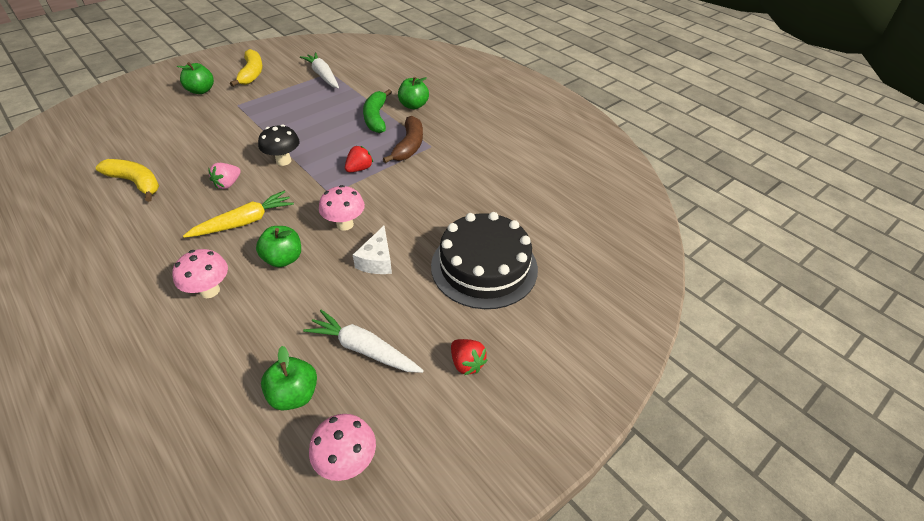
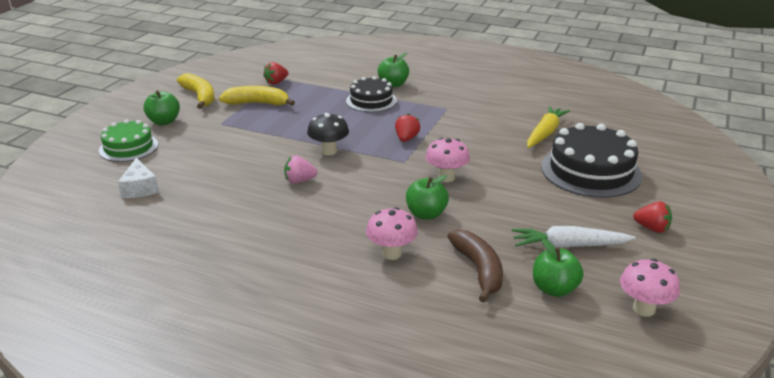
camera: 25 degrees left, 15 degrees down
(136, 183) = (203, 205): yellow banana -> yellow banana (257, 103)
(151, 108) = (128, 147): none -> green cake
(228, 184) = (299, 181): pink strawberry -> pink strawberry turned 75 degrees clockwise
(244, 222) = (355, 201): yellow carrot -> yellow carrot (545, 133)
(323, 75) = (276, 82): white carrot -> red strawberry
(376, 118) = (371, 101): green banana -> black cake
(377, 260) = (505, 192): white cheese -> white cheese (140, 188)
(409, 146) = (428, 113): brown banana -> brown banana (479, 270)

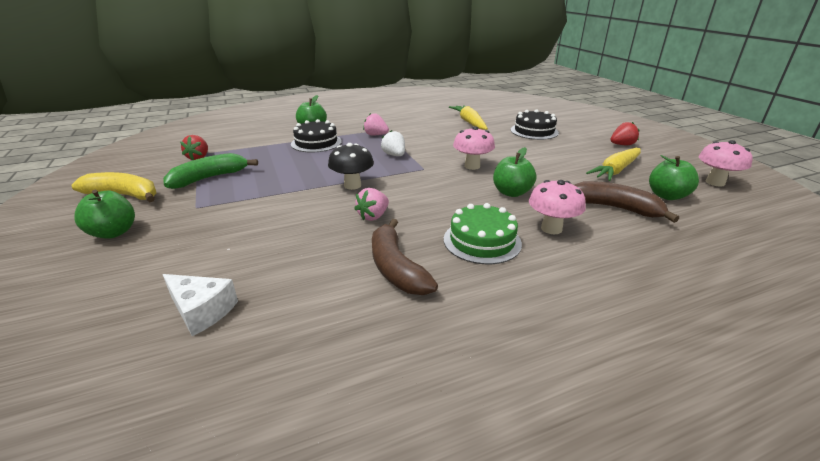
camera: 45 degrees left, 0 degrees up
(128, 147) = (102, 278): green cake -> green cake (482, 241)
(251, 219) = (396, 268): none -> brown banana
(257, 103) = (209, 178): yellow banana -> green banana
(406, 139) = (394, 155): red strawberry -> white strawberry
(430, 112) = (376, 135): none -> pink strawberry
(569, 246) = (616, 170): white carrot -> yellow carrot
(591, 171) = (534, 131): black cake -> black cake, size x0.61

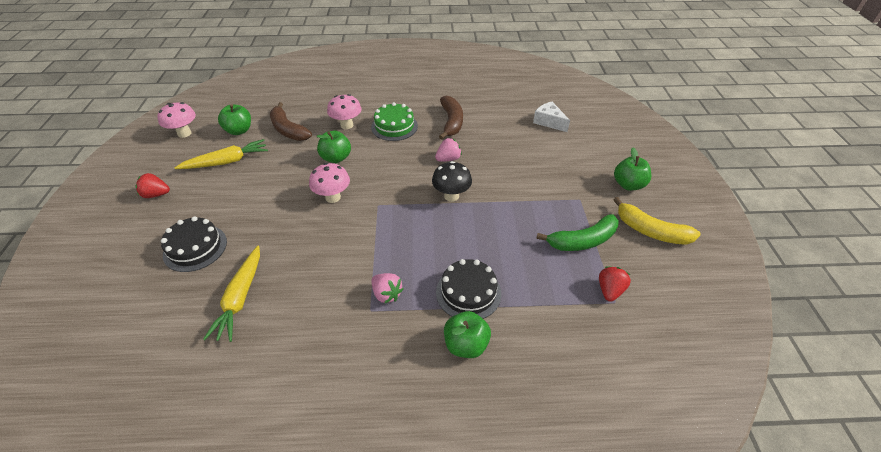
camera: 160 degrees left, 15 degrees up
(394, 155) = (391, 236): white strawberry -> none

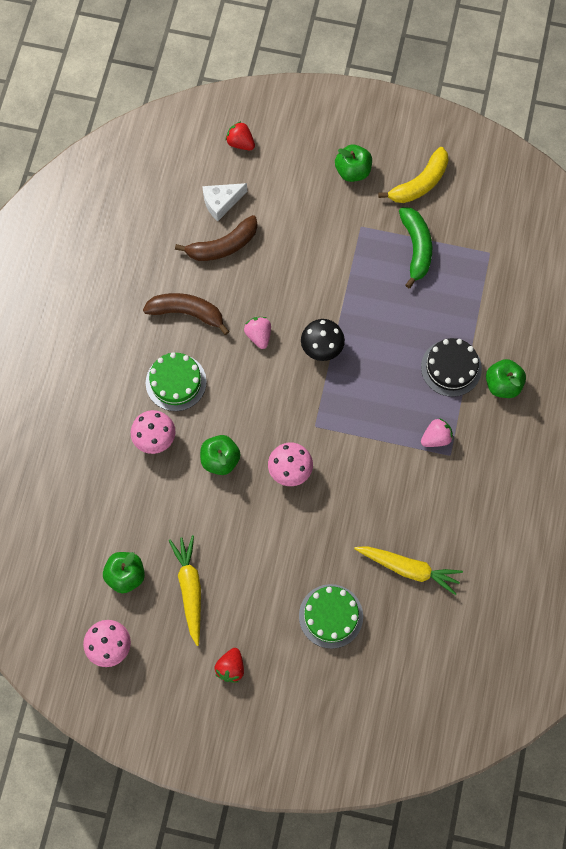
camera: 75 degrees left, 25 degrees up
(195, 248) = (331, 616): black cake -> green cake
(288, 130) = (143, 513): brown banana -> brown banana (223, 246)
(609, 290) = (477, 251): red strawberry -> red strawberry (240, 143)

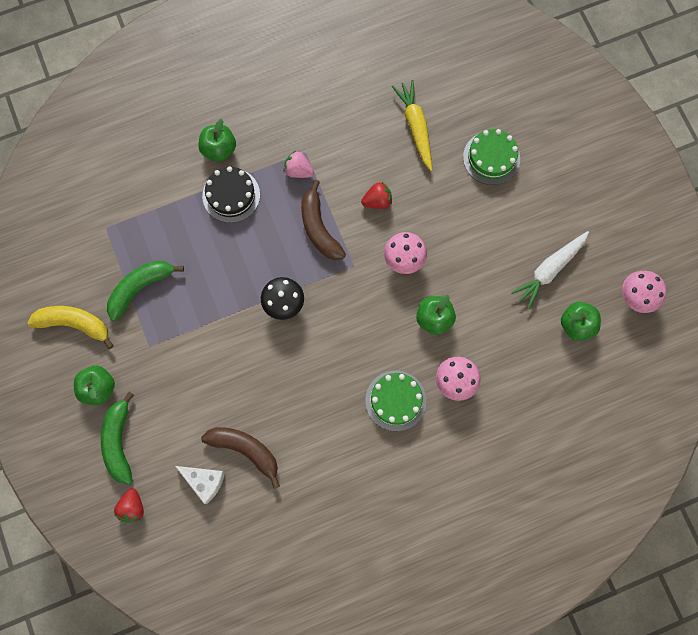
camera: 125 degrees left, 5 degrees up
(187, 313) = (328, 436): brown banana -> brown banana (319, 228)
(190, 589) = (549, 270): yellow carrot -> white carrot
(230, 668) = (582, 201): red strawberry -> red strawberry (377, 201)
(258, 335) = (307, 362): pink strawberry -> none
(298, 162) = (119, 442): none -> green banana

